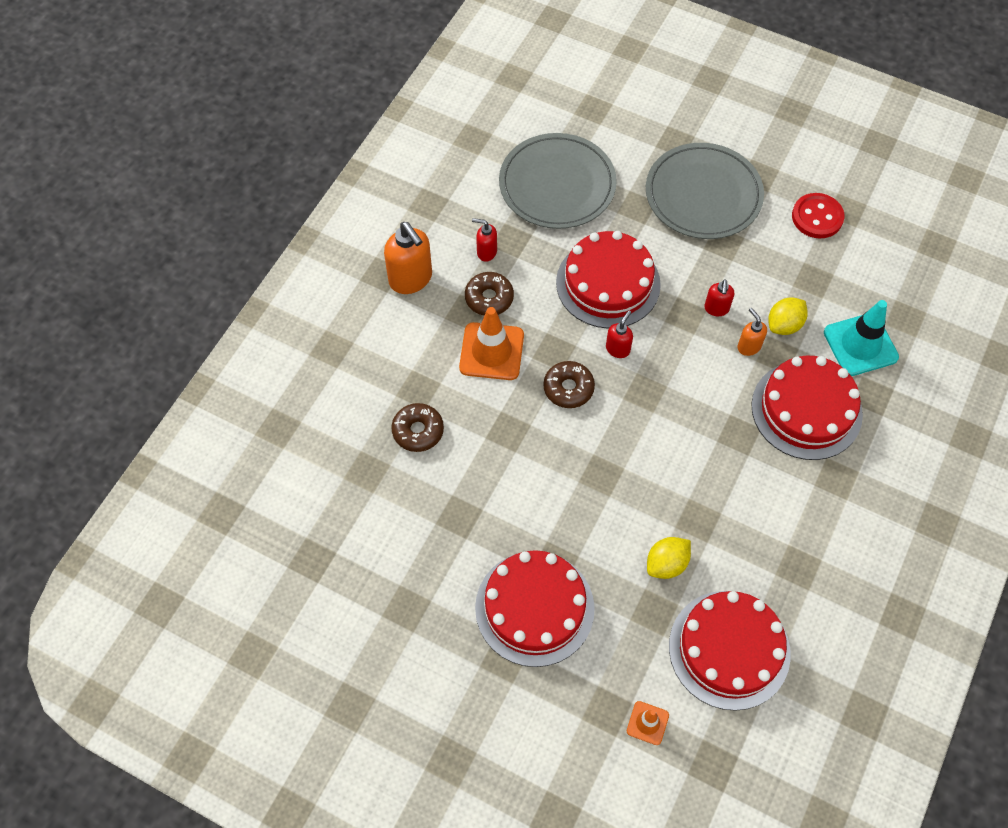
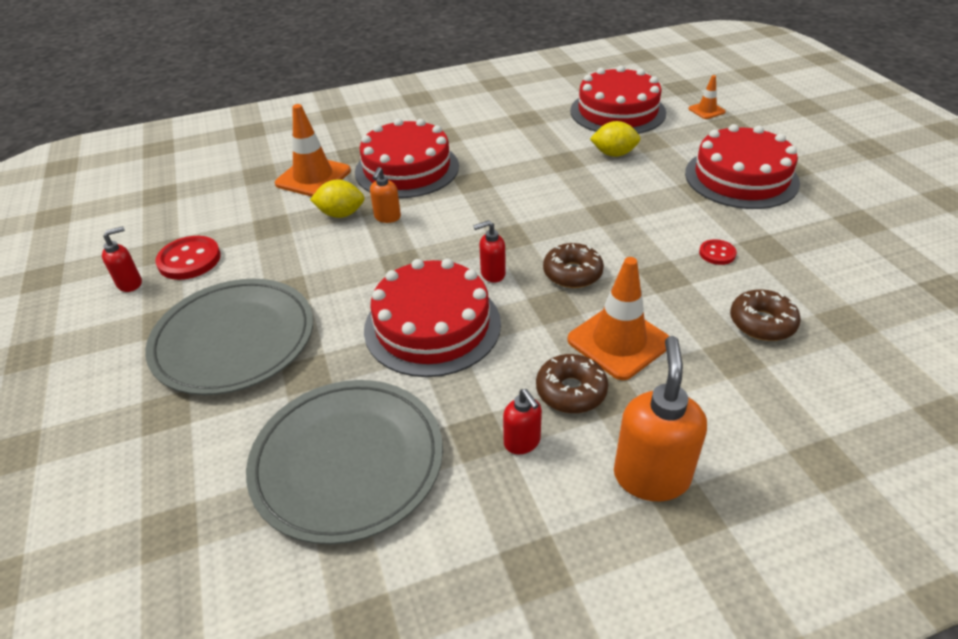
camera: 135 degrees left, 20 degrees down
(488, 483) = (717, 253): none -> red button
(716, 309) = (371, 252): red soap dispenser -> red soap dispenser (130, 283)
(860, 345) = (313, 177): turquoise traffic cone -> orange traffic cone

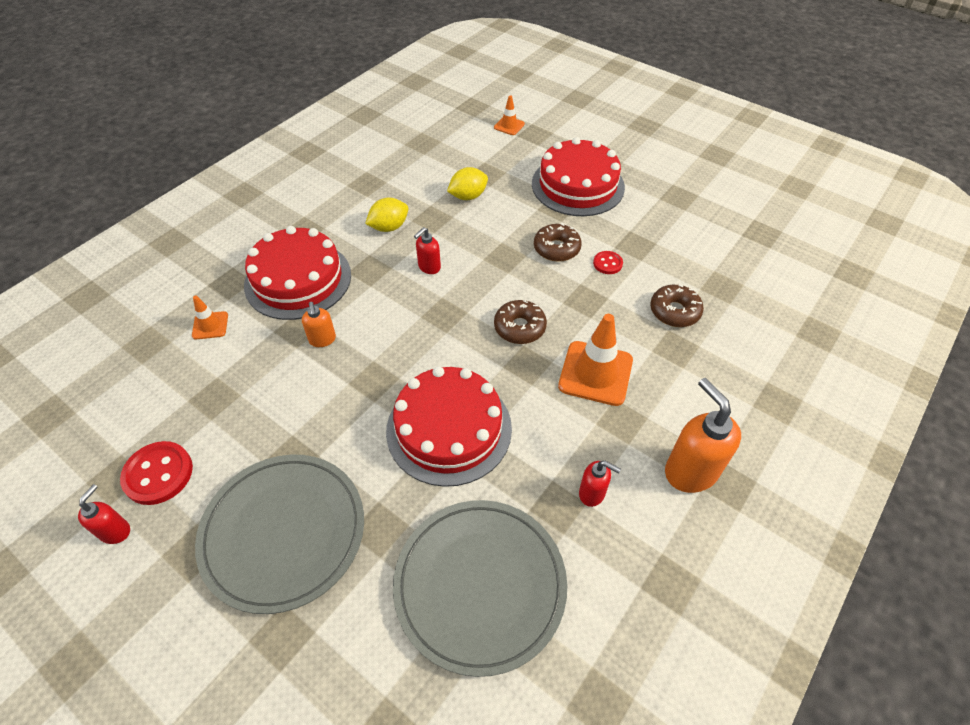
camera: 35 degrees left, 10 degrees up
(313, 177) = (210, 325): orange traffic cone -> orange traffic cone, size x0.52
(341, 214) = (274, 355): yellow lemon -> yellow lemon (389, 227)
(492, 274) = (459, 357): red soap dispenser -> red soap dispenser (429, 267)
(571, 391) = (593, 432): brown donut -> brown donut (556, 248)
(617, 111) = (439, 150): red cake -> none

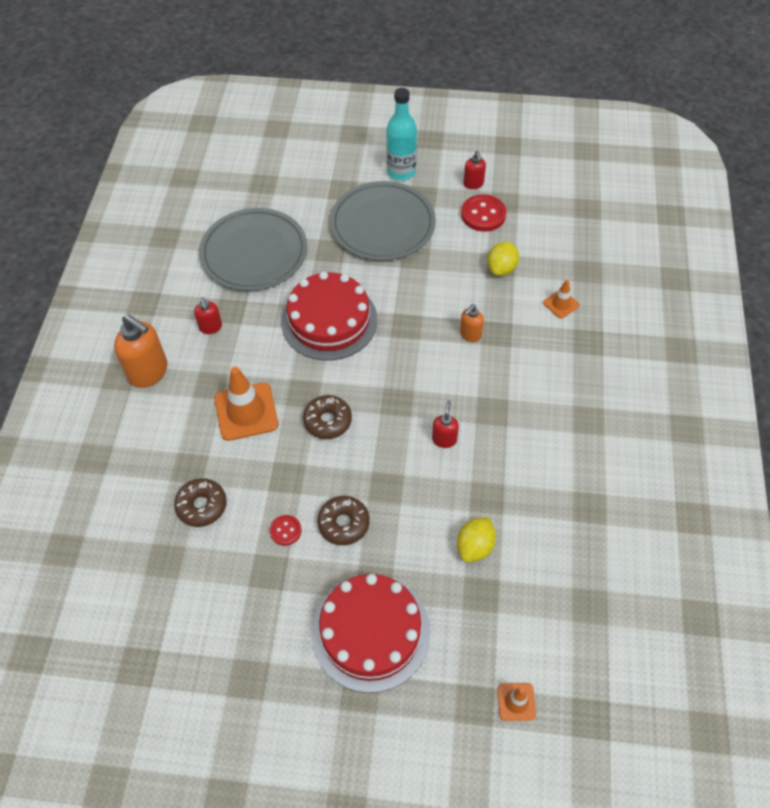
camera: 150 degrees right, 5 degrees up
(176, 618) = (401, 172): none -> turquoise bottle
(298, 279) = (539, 371): red cake -> none
(322, 340) = (470, 335): orange soap dispenser -> orange soap dispenser turned 90 degrees counterclockwise
(389, 227) = (516, 464): yellow lemon -> yellow lemon (501, 268)
(592, 493) = (211, 327): red soap dispenser -> red soap dispenser turned 105 degrees counterclockwise

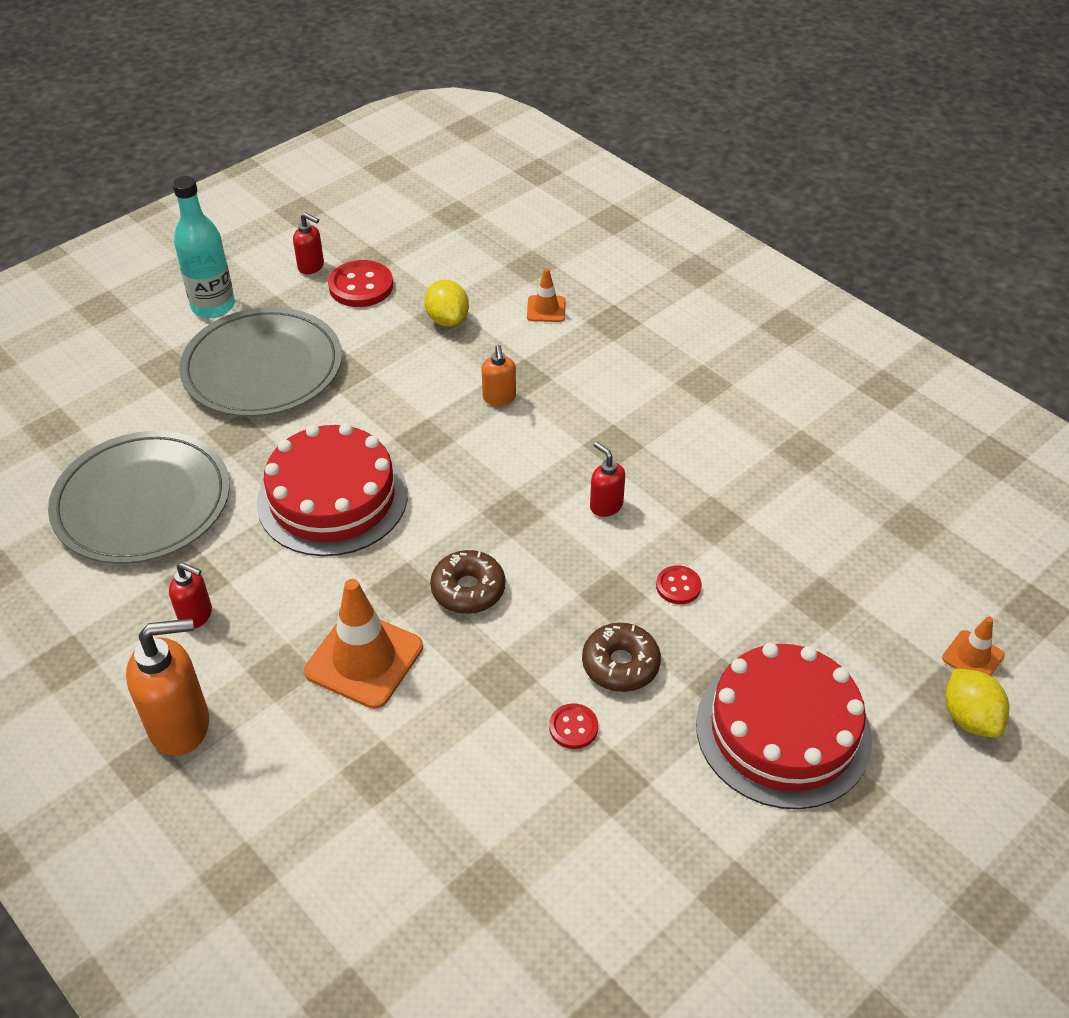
camera: 50 degrees left, 10 degrees down
(202, 506) = (448, 794): brown donut -> none
(421, 513) = (678, 586): none -> red button
(475, 546) = (762, 569): yellow lemon -> yellow lemon (969, 718)

